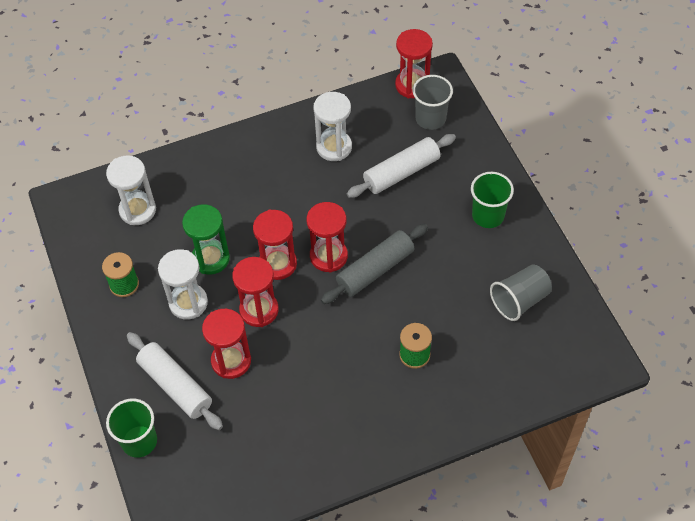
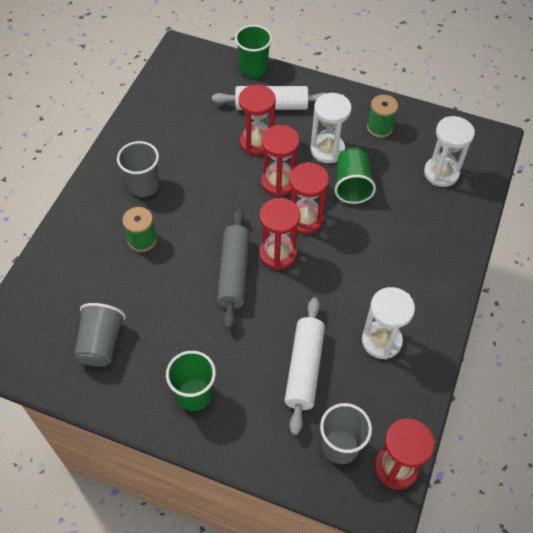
camera: 130 degrees right, 0 degrees up
(211, 258) = (352, 185): green hourglass -> green cup
(365, 404) = (143, 186): none -> grey cup

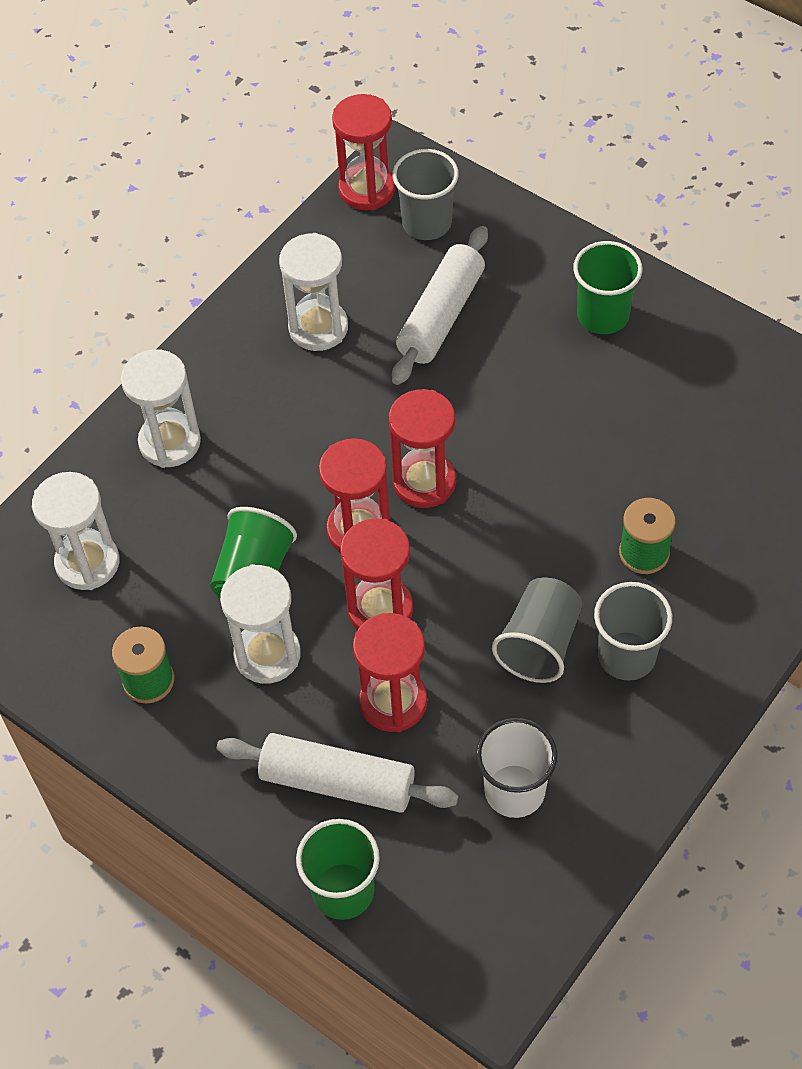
camera: 160 degrees left, 0 degrees up
(101, 343) = (728, 406): grey cup -> grey cup (539, 644)
(187, 118) = (514, 791): none -> white cup
(234, 273) = (504, 467): grey rolling pin -> none
(434, 246) = (170, 442): none -> white hourglass

